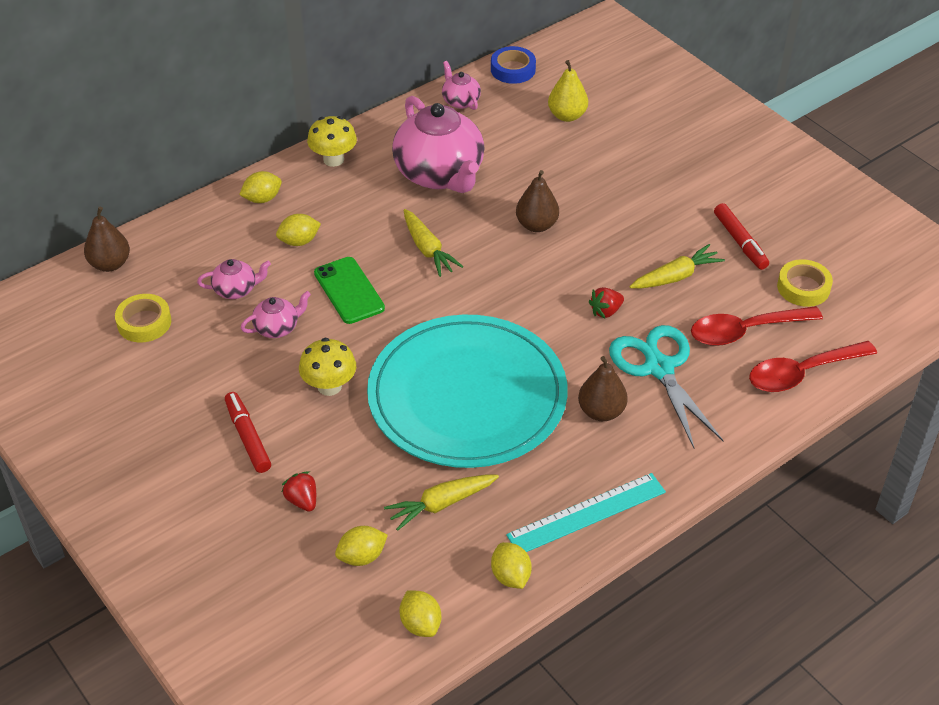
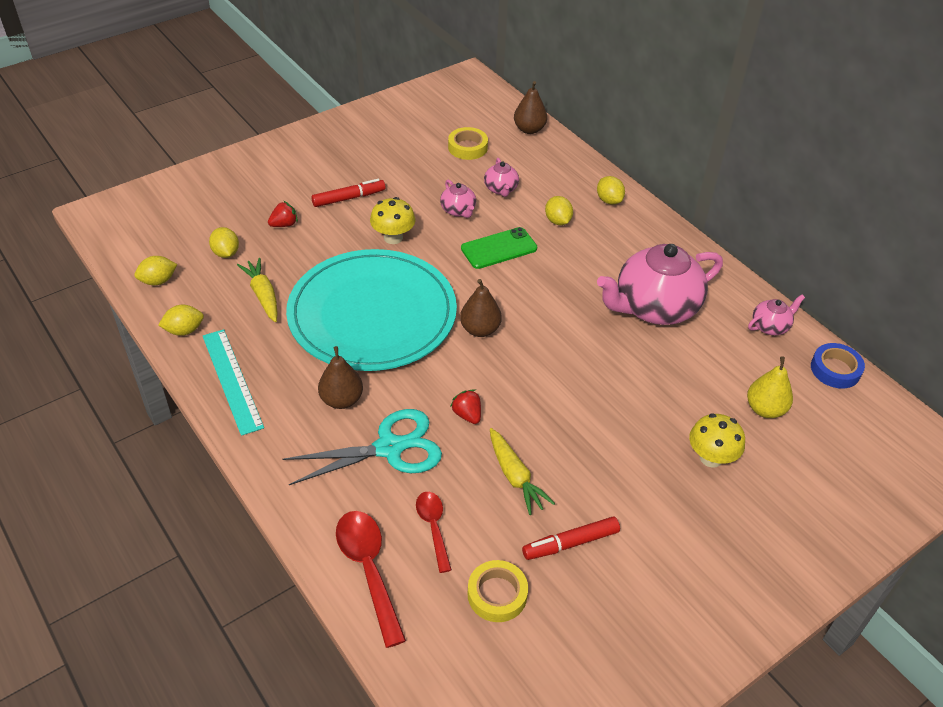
camera: 90 degrees right, 0 degrees up
(333, 159) = (666, 240): yellow mushroom -> yellow mushroom (711, 458)
(428, 250) = (550, 296): yellow carrot -> none
(536, 225) = (587, 372): brown pear -> brown pear (480, 329)
(745, 331) = (433, 527): red spoon -> red spoon, size x0.62

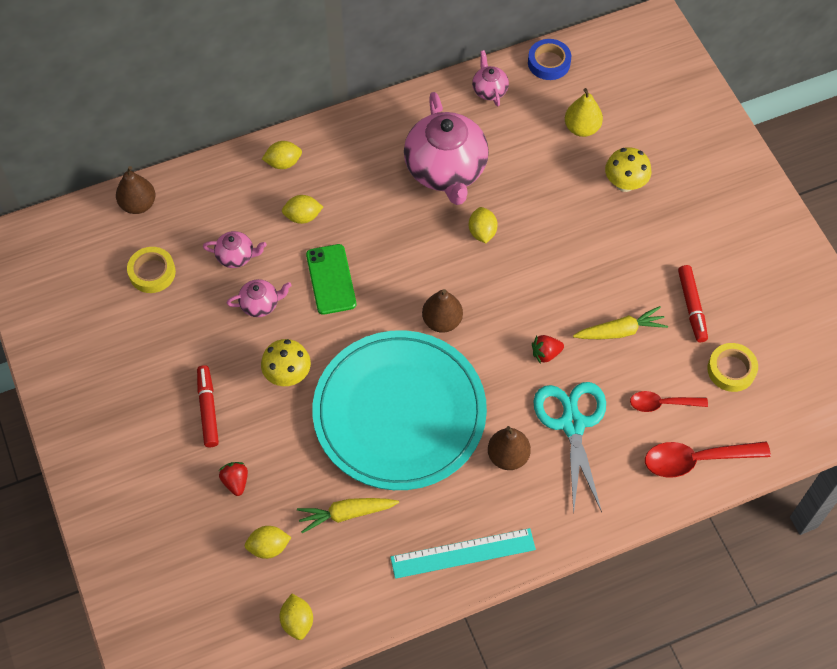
camera: 75 degrees left, 15 degrees up
(184, 330) = (382, 596): yellow lemon -> yellow lemon (482, 232)

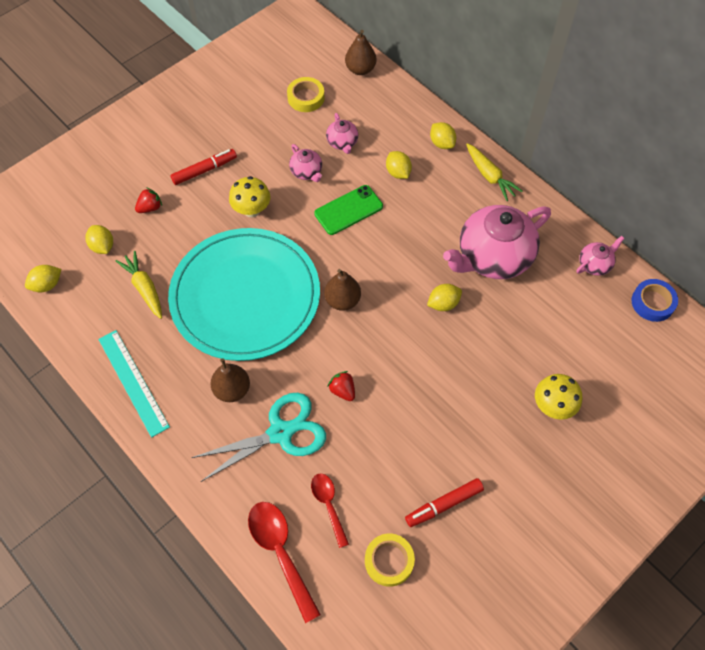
camera: 70 degrees right, 0 degrees up
(581, 128) = (595, 351): yellow pear -> none
(620, 331) = (391, 447): yellow carrot -> yellow carrot (490, 176)

